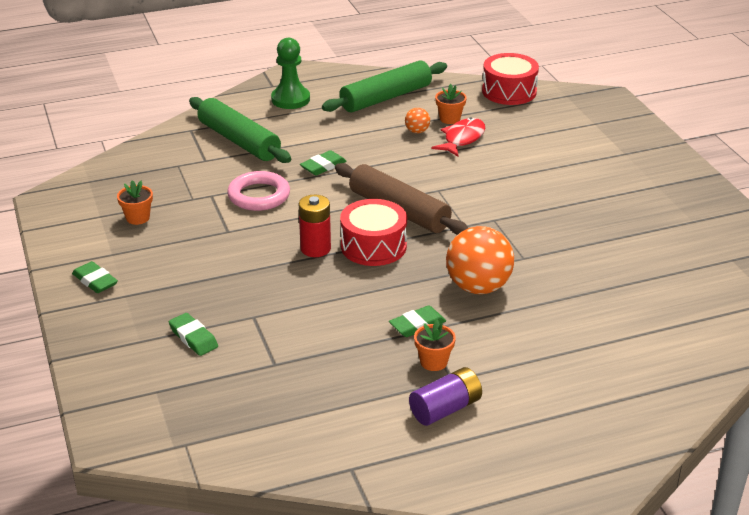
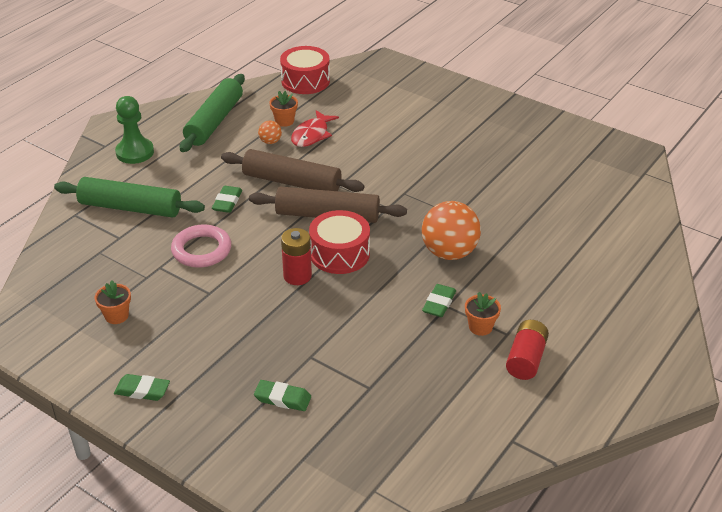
camera: 35 degrees left, 5 degrees up
(398, 171) = (292, 182): none -> brown rolling pin
(445, 409) = (526, 359): purple battery -> red battery
(462, 139) = (312, 135): red fish -> red fish turned 150 degrees counterclockwise

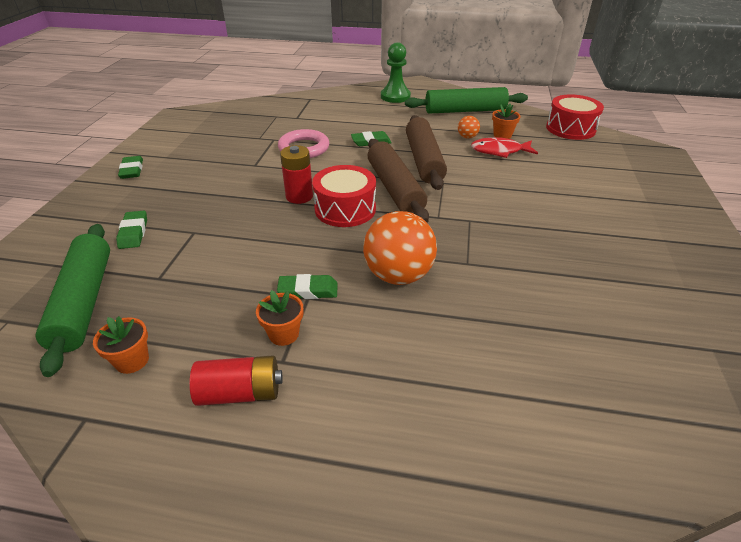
camera: 65 degrees right, 0 degrees up
(116, 316) = (211, 139): orange flower pot -> orange flower pot (132, 361)
(130, 207) = (332, 112): green rolling pin -> green rolling pin (84, 302)

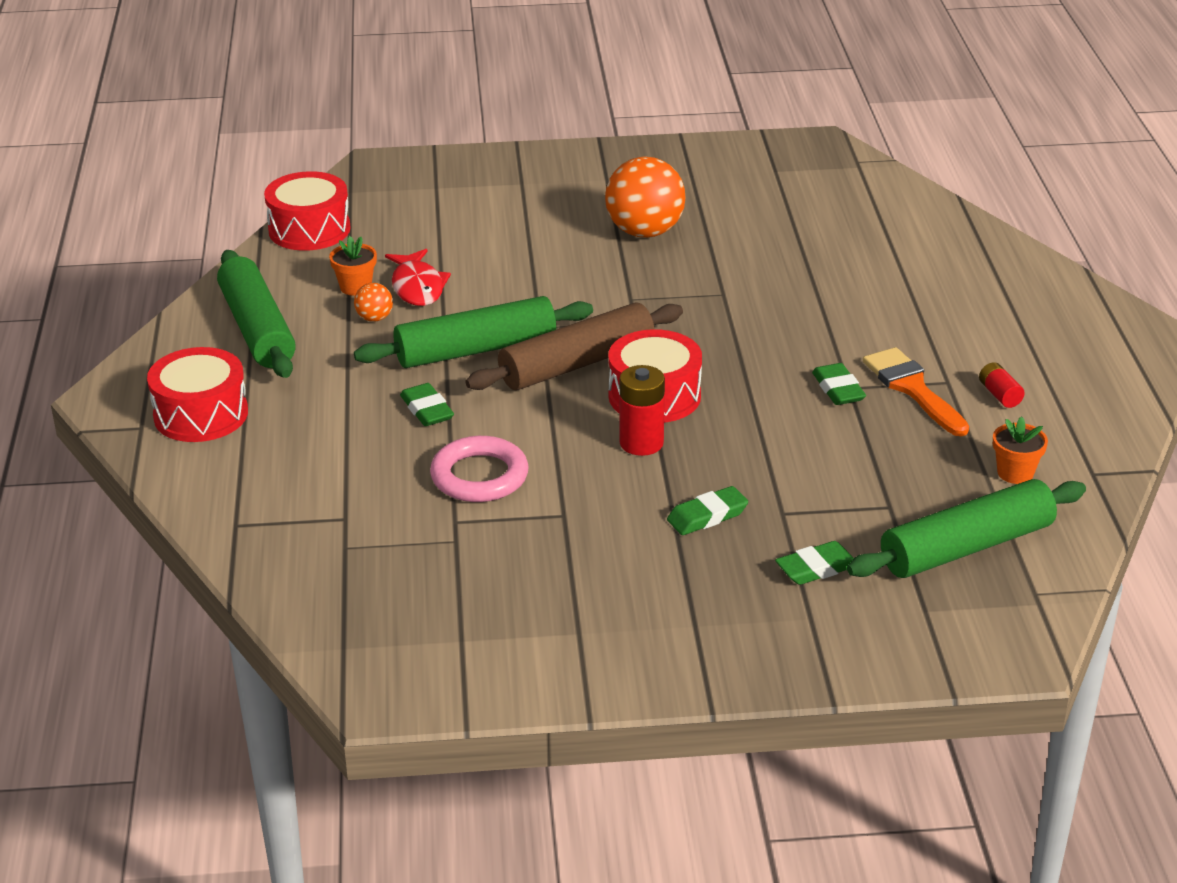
camera: 105 degrees left, 5 degrees down
(132, 170) = (647, 653): green eraser -> green eraser (707, 516)
(240, 393) = (999, 395): red battery -> red battery, size x0.60
(284, 334) = (913, 389): orange flower pot -> orange brush
(395, 96) = (201, 414): green pawn -> red drum
(398, 275) = (773, 335): orange ball -> orange ball (645, 232)
(424, 160) = (476, 350): brown rolling pin -> green rolling pin

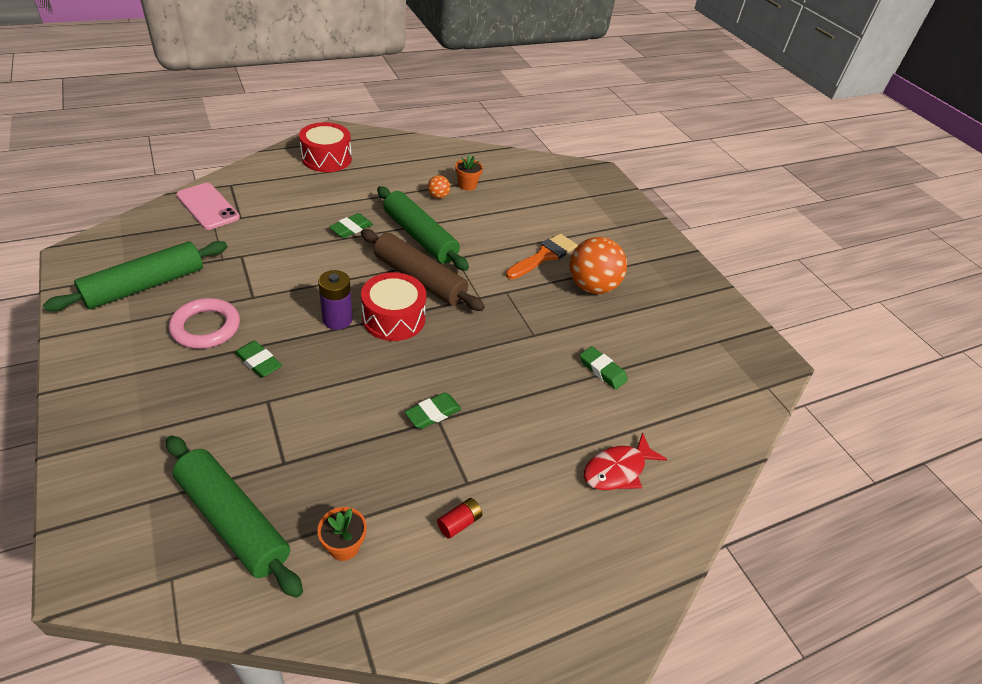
camera: 65 degrees right, 10 degrees up
(257, 329) = (412, 162): green rolling pin -> green rolling pin (145, 285)
(296, 551) = (208, 206): none -> pink phone
(309, 229) = (518, 161): red drum -> none
(417, 287) = (478, 206): red fish -> red fish (617, 470)
(479, 476) = (287, 258): pink ring -> pink ring (206, 327)
(641, 443) = (337, 319): red battery -> purple battery
(816, 568) = (200, 428): green eraser -> green eraser (602, 370)
(913, 389) = (448, 460): orange brush -> orange brush (543, 256)

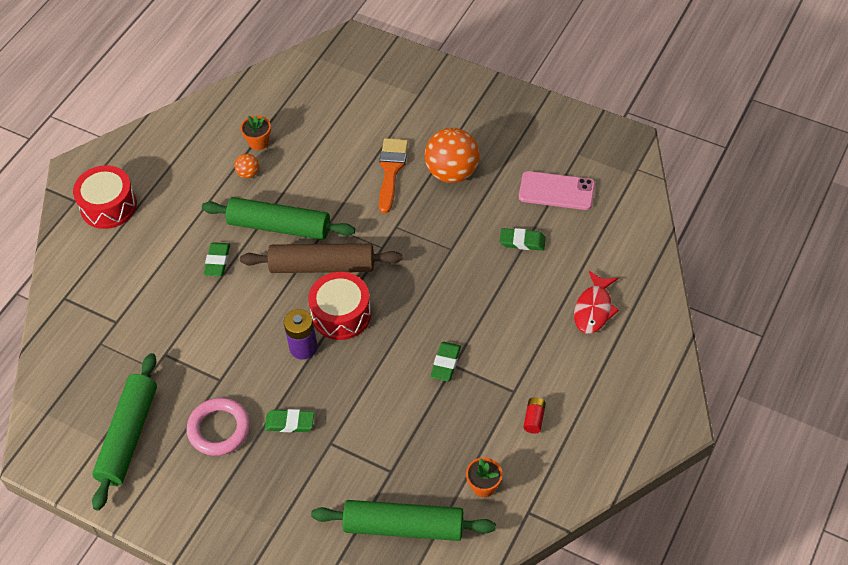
camera: 30 degrees left, 10 degrees up
(208, 206) = (76, 333): pink phone -> pink phone (556, 191)

